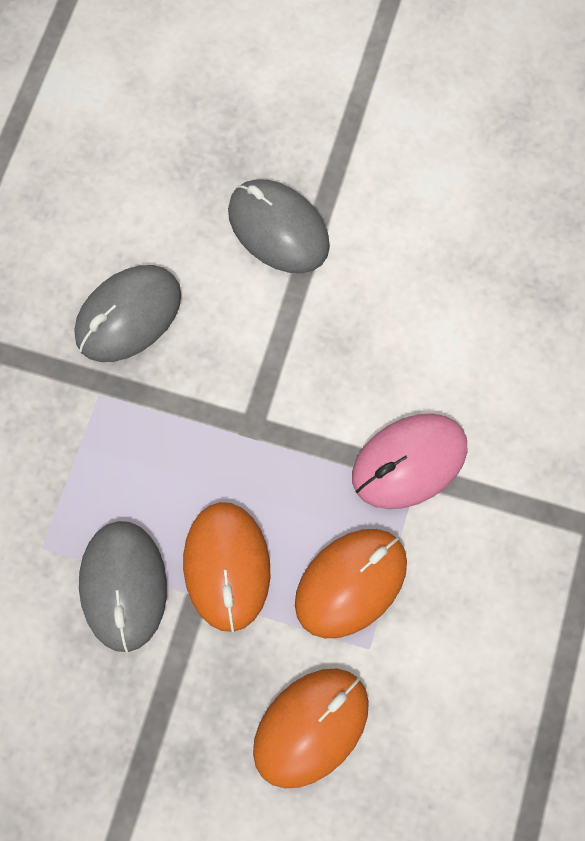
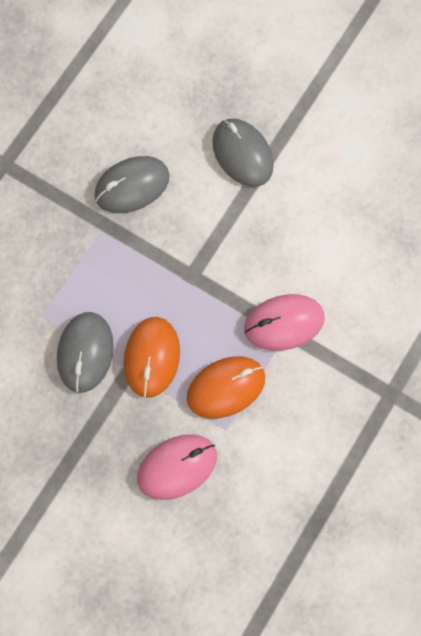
camera: 15 degrees right, 0 degrees up
(311, 727) = (177, 467): orange mouse -> pink mouse

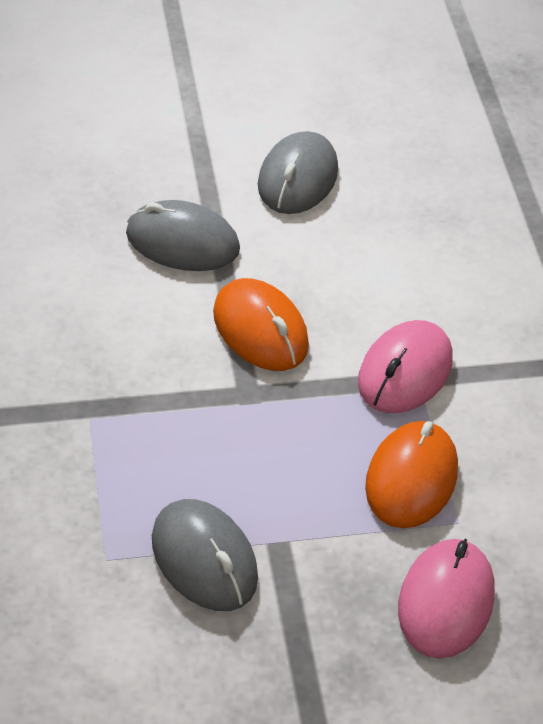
camera: 45 degrees left, 25 degrees down
(132, 186) = (82, 349): grey mouse -> grey mouse (297, 178)
(151, 357) = (292, 507): orange mouse -> orange mouse (260, 330)

